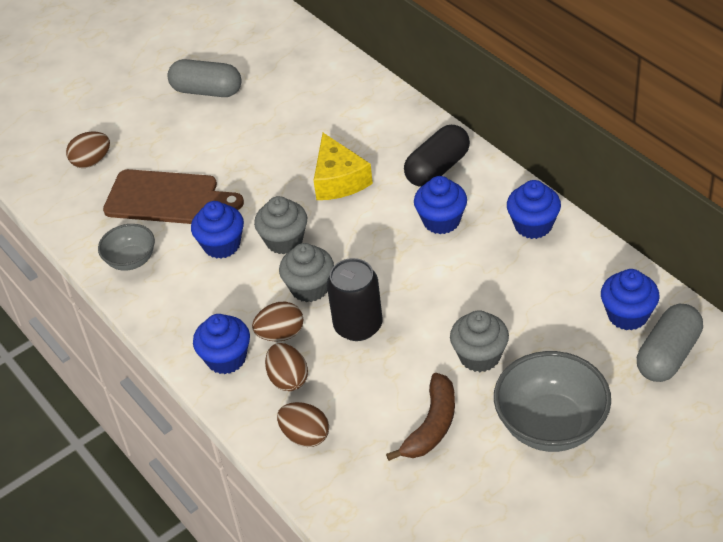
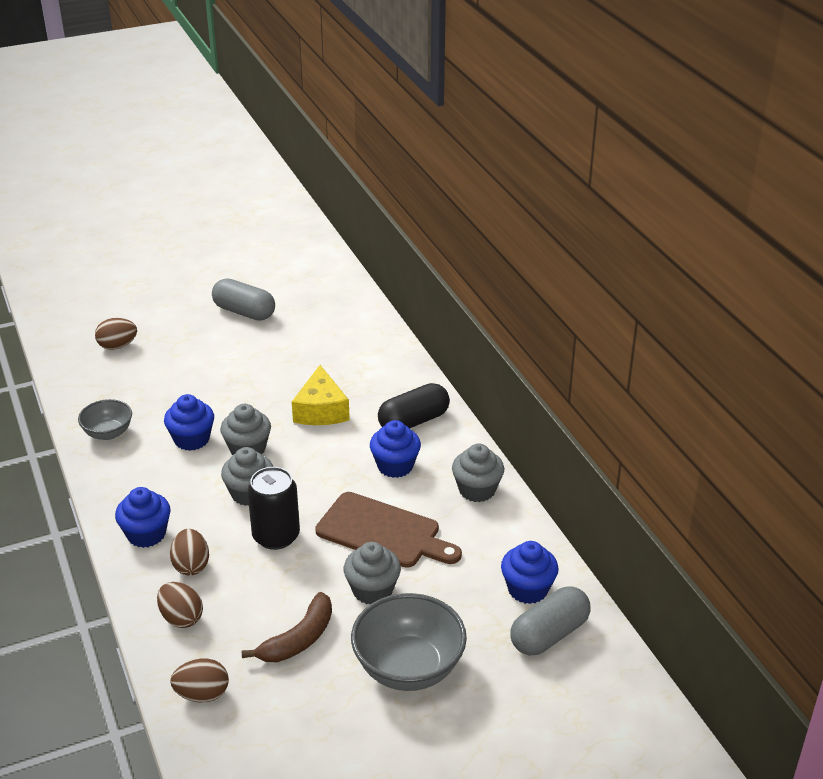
camera: 10 degrees right, 10 degrees down
(166, 198) = (165, 390): brown cutting board -> brown cutting board (383, 532)
(280, 334) = (204, 526): brown egg -> brown egg (202, 694)
(533, 225) = (477, 490): blue cupcake -> grey cupcake

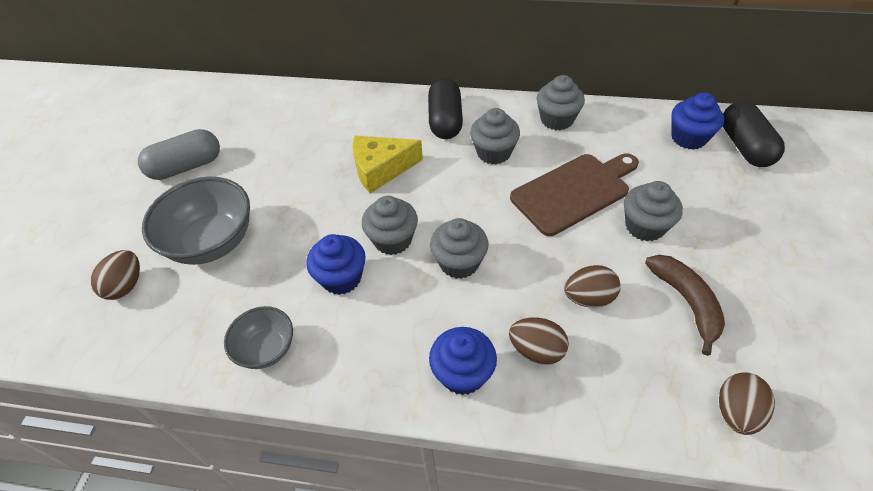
camera: 55 degrees left, 15 degrees up
(181, 618) = (613, 389): brown egg -> brown egg (588, 298)
(276, 536) = (534, 265): black can -> none
(321, 410) = (381, 169): yellow cheese -> yellow cheese turned 135 degrees clockwise
(395, 466) = (493, 152): blue cupcake -> grey cupcake
(408, 668) = (753, 240): grey bowl -> grey bowl (212, 242)
(549, 634) = (744, 146): grey capsule -> black capsule

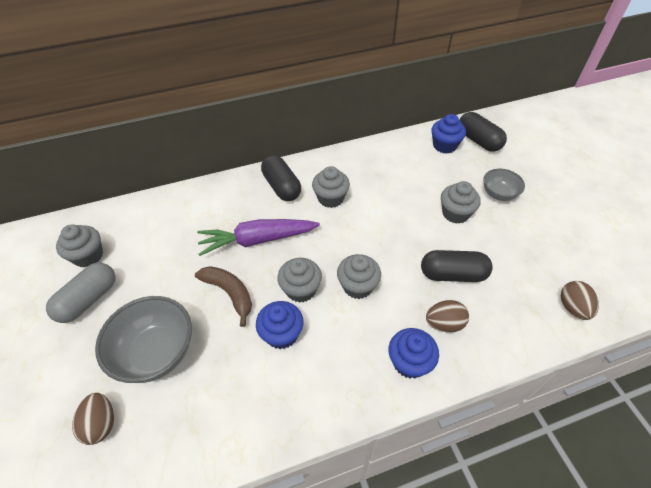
camera: 30 degrees left, 0 degrees up
(266, 349) = (260, 415): grey bowl -> grey bowl (498, 194)
(381, 169) = (257, 240): yellow cheese -> purple carrot
(557, 119) = (357, 160): grey cupcake -> grey cupcake (88, 256)
(574, 192) = (399, 207): brown cutting board -> none
(588, 298) = (453, 274): brown egg -> black capsule
(686, 302) = (507, 252): brown banana -> brown banana (229, 293)

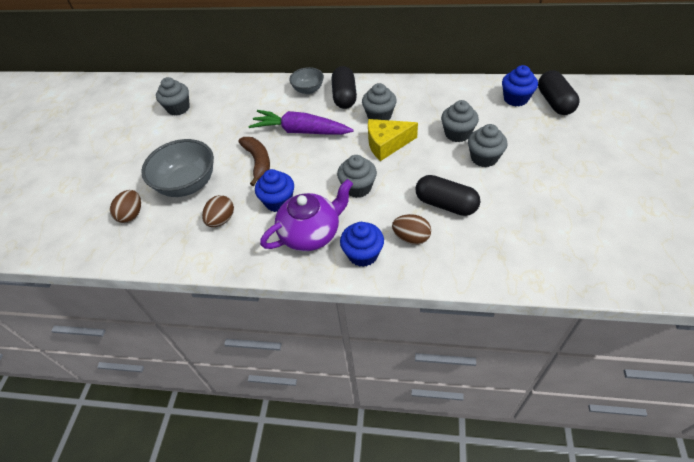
camera: 30 degrees right, 0 degrees up
(89, 300) = (164, 137): grey capsule -> none
(301, 289) = (311, 176): grey cupcake -> grey cupcake (457, 133)
(341, 359) = (311, 233): none -> purple teapot
(357, 227) = (387, 144): none -> yellow cheese
(498, 194) = (540, 153): grey bowl -> grey bowl (308, 90)
(572, 308) = (541, 266): brown egg -> brown egg (221, 220)

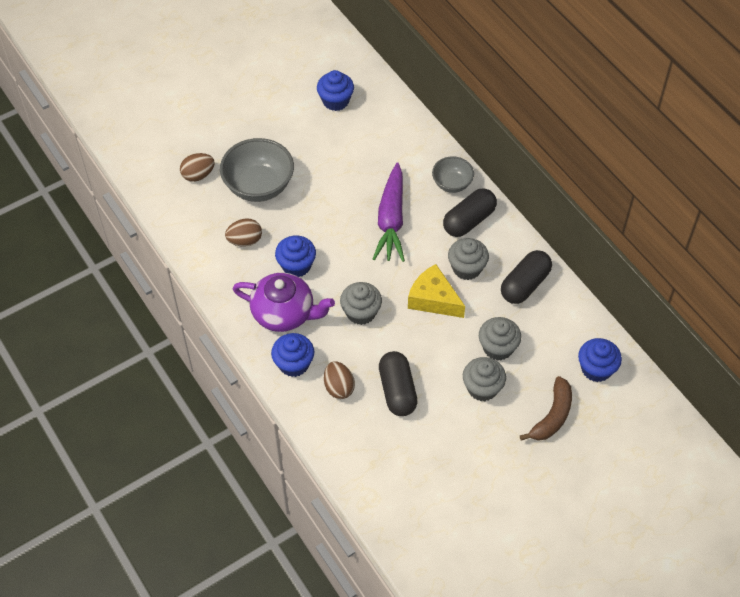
camera: 45 degrees right, 5 degrees up
(178, 108) = (335, 101): grey cupcake -> blue cupcake
(258, 162) = (326, 216): brown banana -> brown banana (552, 416)
(301, 131) = (391, 220): purple carrot -> purple carrot turned 150 degrees counterclockwise
(554, 102) = (621, 406): black capsule -> black capsule (525, 285)

